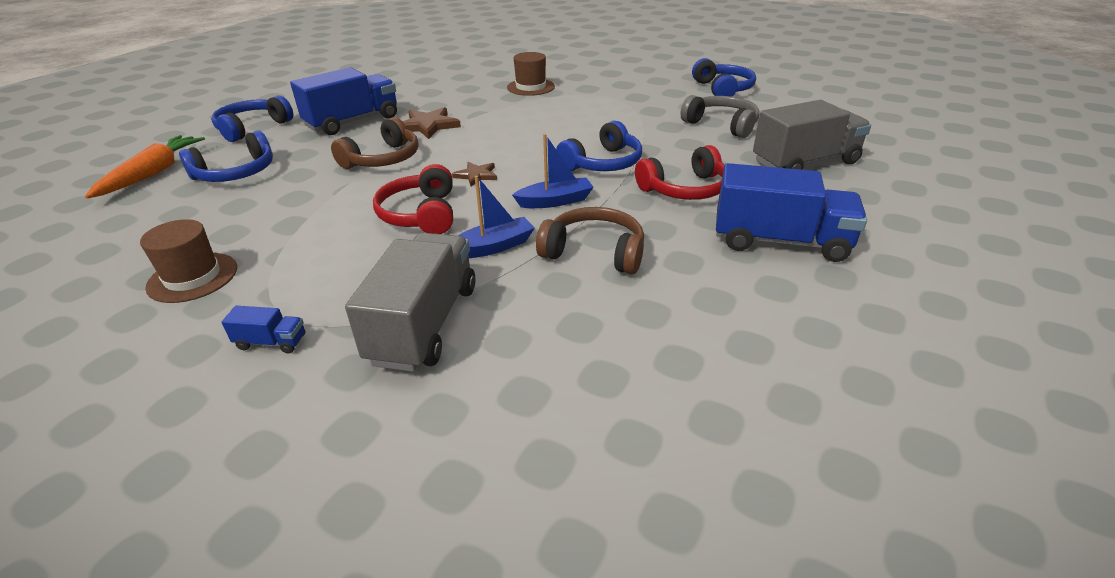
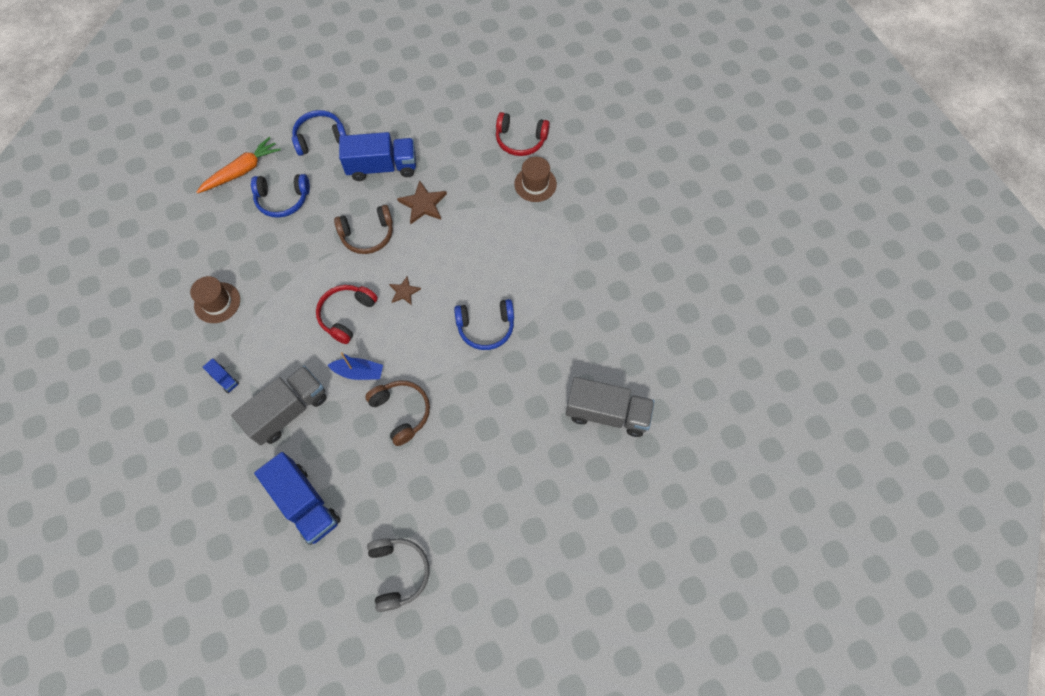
camera: 35 degrees right, 30 degrees up
(555, 201) = (423, 351): blue boat -> none
(685, 189) = (504, 389): red headphones -> red headphones (520, 140)
(721, 125) = (609, 331): grey headphones -> grey headphones (398, 573)
(722, 89) = (671, 280): blue headphones -> none
(780, 241) = (500, 472): blue truck -> blue truck (305, 503)

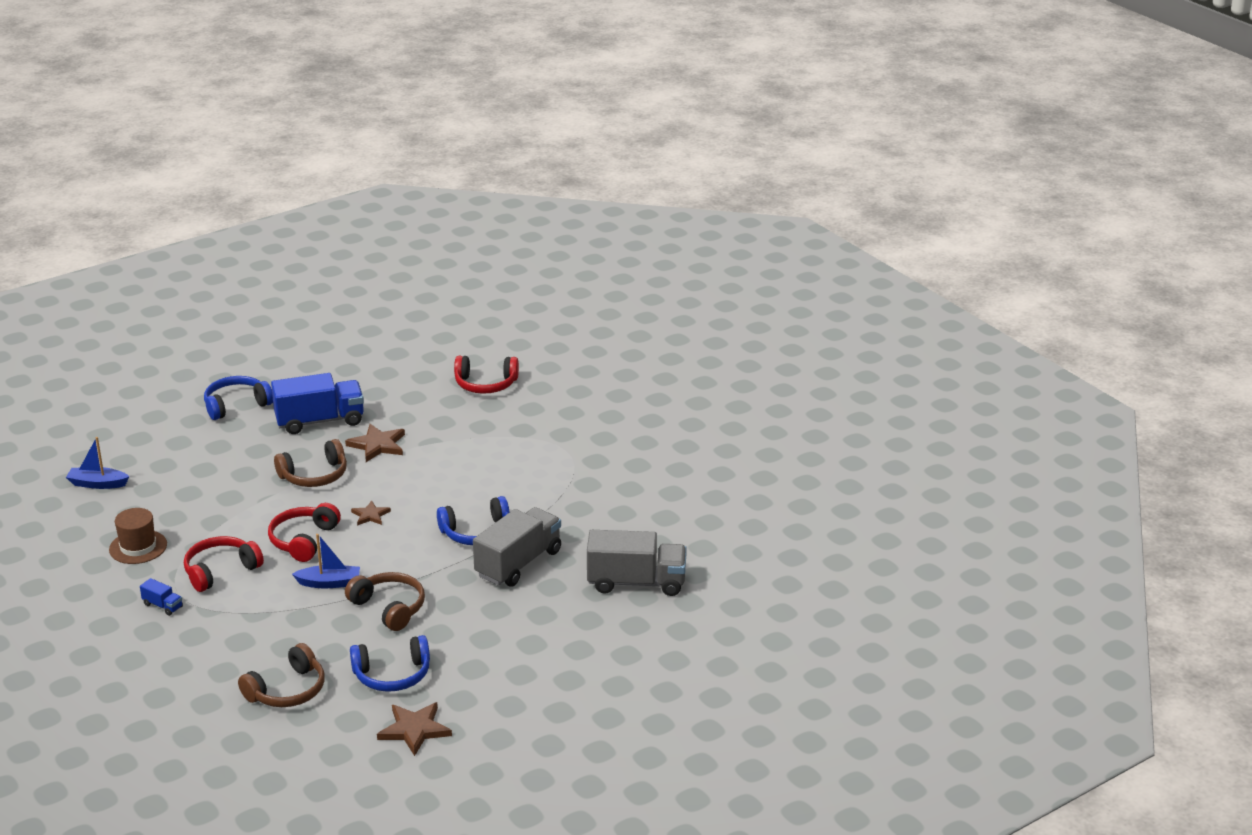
camera: 10 degrees left, 35 degrees down
(199, 219) = (97, 484): none -> blue boat
(242, 171) = (143, 440): orange carrot -> none
(276, 343) = (220, 571): none -> red headphones
(283, 200) = (201, 458): blue headphones -> blue headphones (392, 675)
(288, 411) = (249, 622): grey truck -> grey truck (518, 563)
(305, 503) = (287, 690): blue truck -> brown headphones
(398, 573) = (414, 730): grey headphones -> brown star
(535, 184) = (511, 416): brown hat -> none

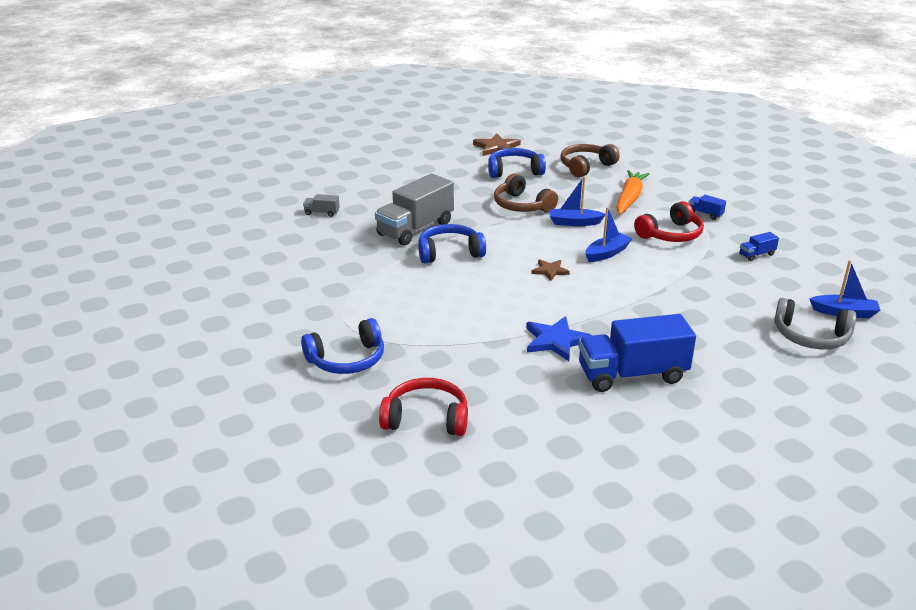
camera: 175 degrees left, 0 degrees up
(138, 547) = (756, 255): brown hat -> blue truck
(147, 459) = (810, 336): none -> grey headphones
(236, 405) = (748, 403): blue headphones -> blue headphones (347, 359)
(247, 628) = (629, 198): none -> orange carrot
(303, 540) = (607, 253): red headphones -> blue boat
(314, 475) = (616, 310): brown headphones -> none
(377, 445) = (556, 341): brown star -> blue star
(636, 582) = (322, 213): grey truck -> grey truck, size x0.43

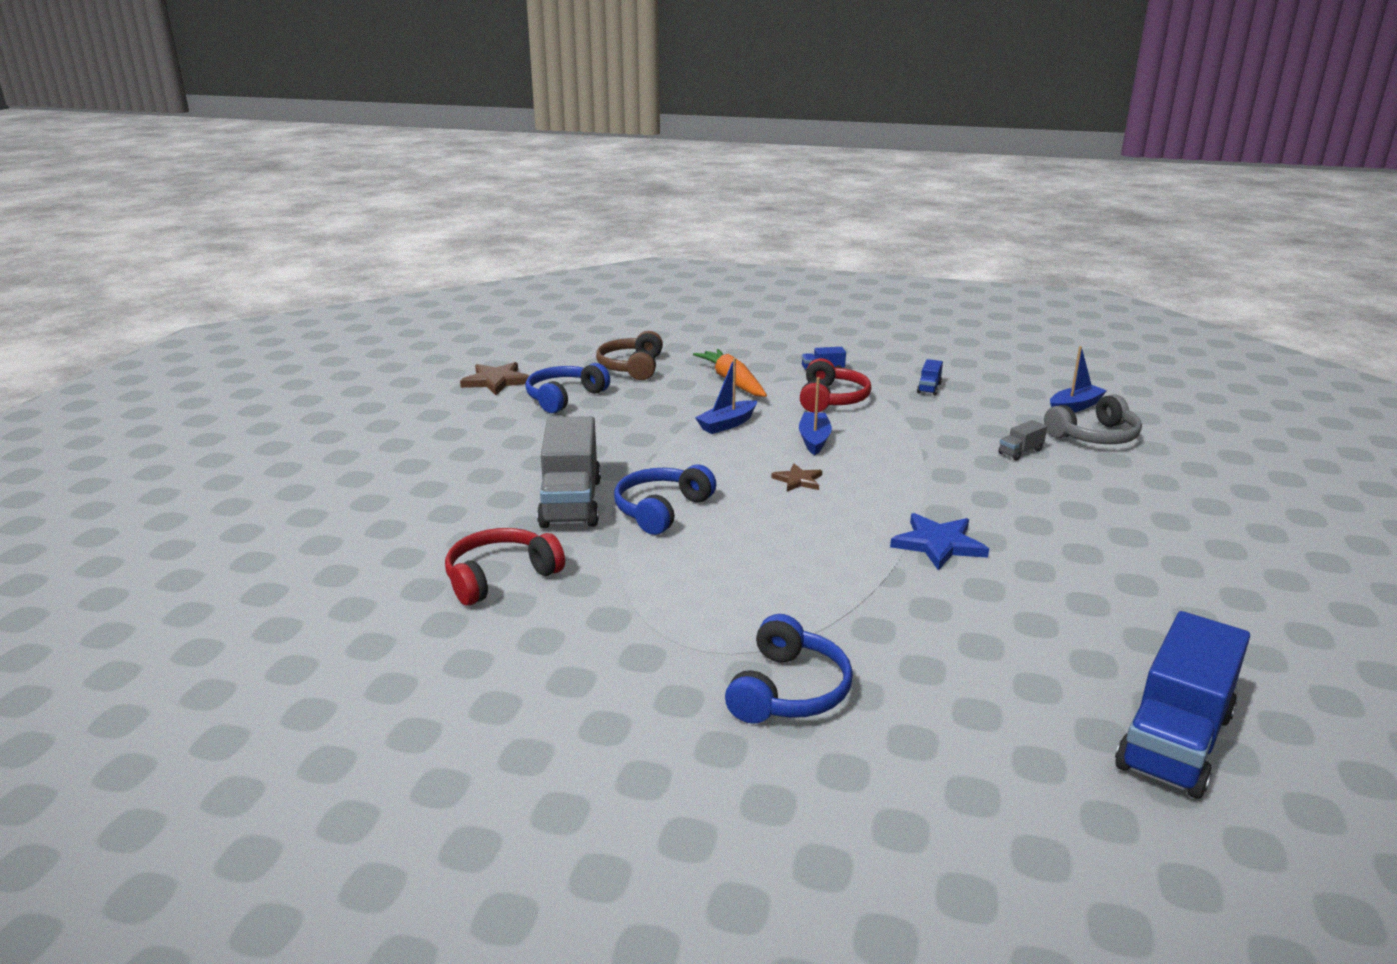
camera: 45 degrees left, 5 degrees down
(322, 213) = (407, 537): grey truck -> grey truck (1020, 452)
(426, 418) = (995, 698): red headphones -> red headphones (500, 577)
(522, 205) = (642, 429): brown headphones -> none
(632, 375) = (1056, 539): blue truck -> blue truck (1174, 741)

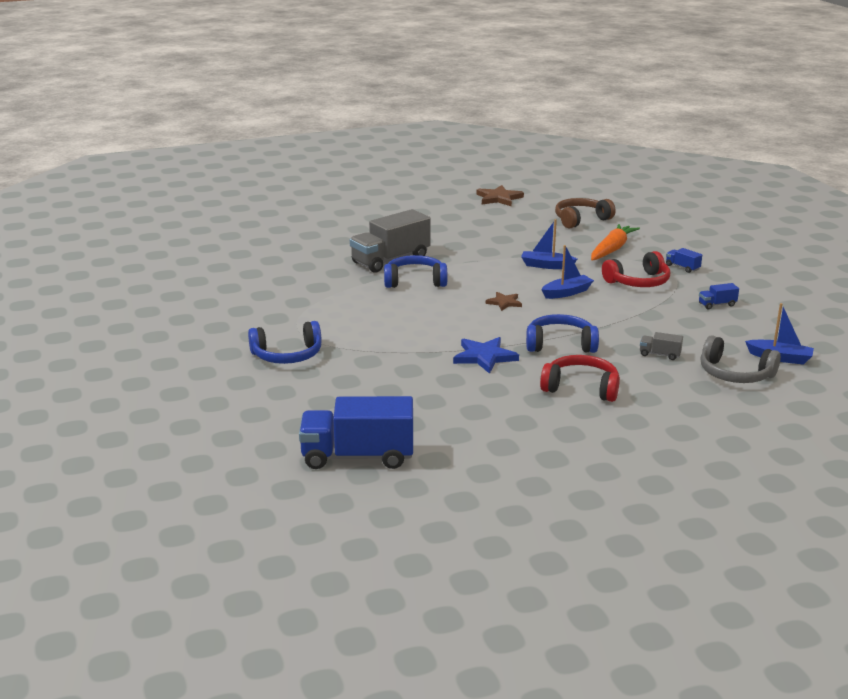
camera: 55 degrees right, 0 degrees up
(500, 577) = (301, 270): red headphones -> red headphones (581, 388)
(564, 398) = (507, 219): blue headphones -> blue headphones (560, 344)

